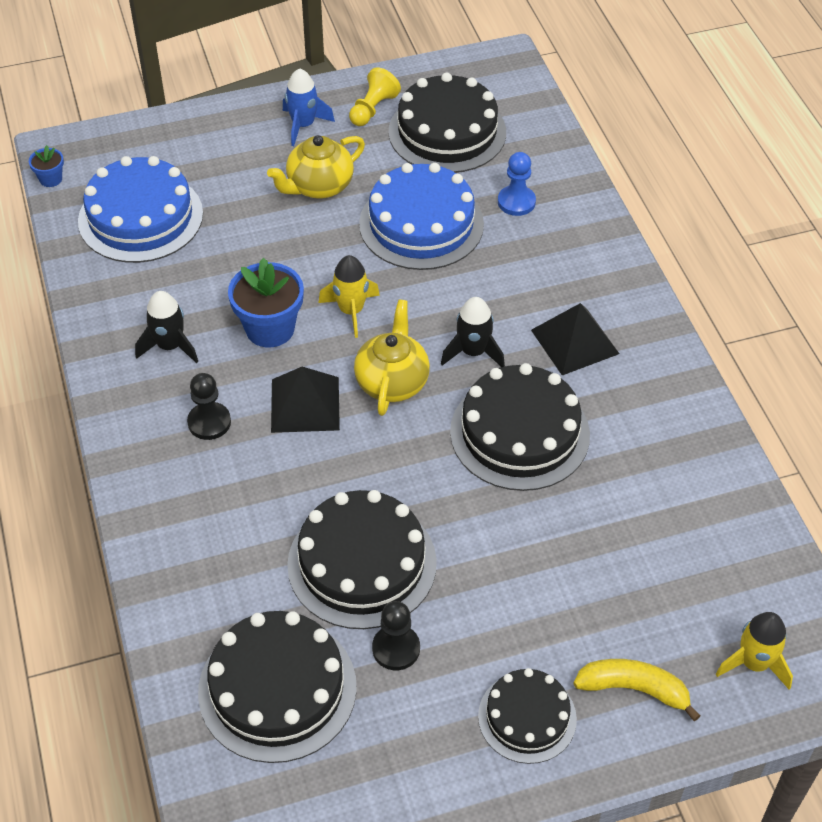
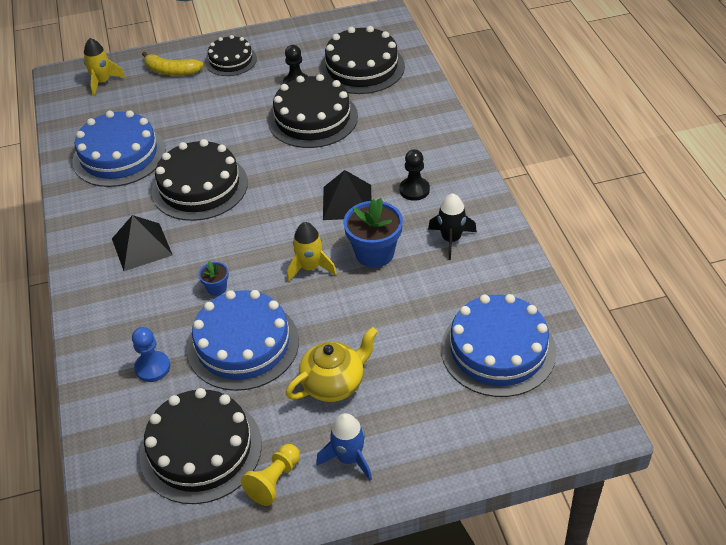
camera: 175 degrees left, 5 degrees down
(51, 179) = (595, 391): blue flower pot -> blue flower pot (217, 288)
(392, 382) = (283, 217): yellow teapot -> none
(473, 352) = (220, 238): black rocket -> none
(660, 493) = (119, 155): none -> blue cake

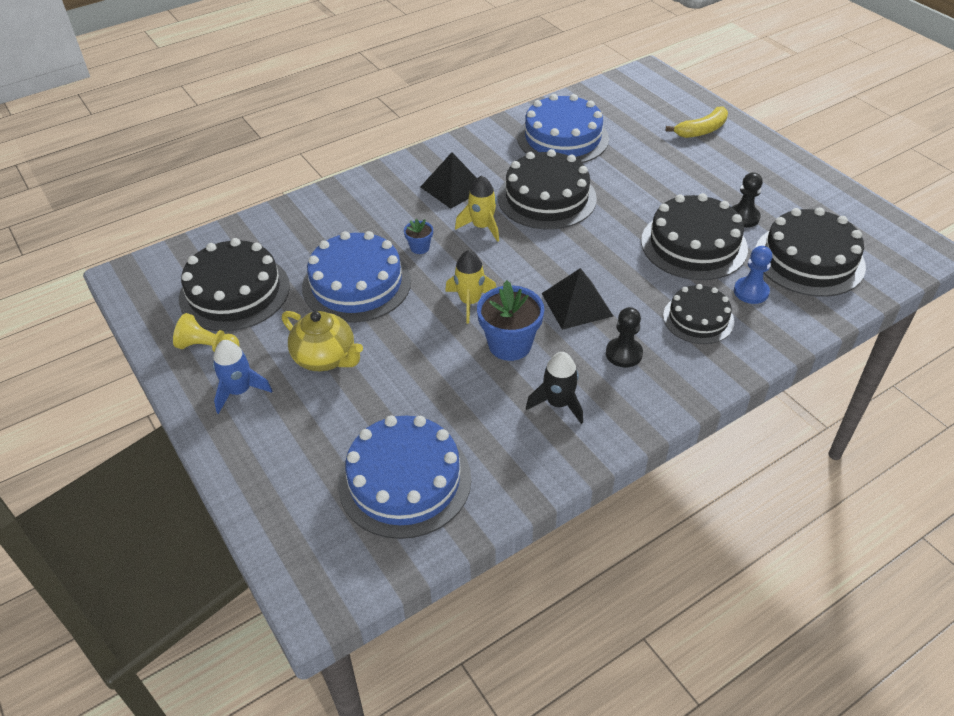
camera: 70 degrees right, 0 degrees up
(103, 82) = (656, 97): yellow rocket -> yellow rocket (482, 227)
(152, 367) = (316, 237): blue pawn -> blue pawn (751, 292)
(171, 71) = (701, 130): yellow banana -> yellow banana turned 120 degrees counterclockwise
(231, 60) = (747, 162): black cake -> black cake (698, 318)

